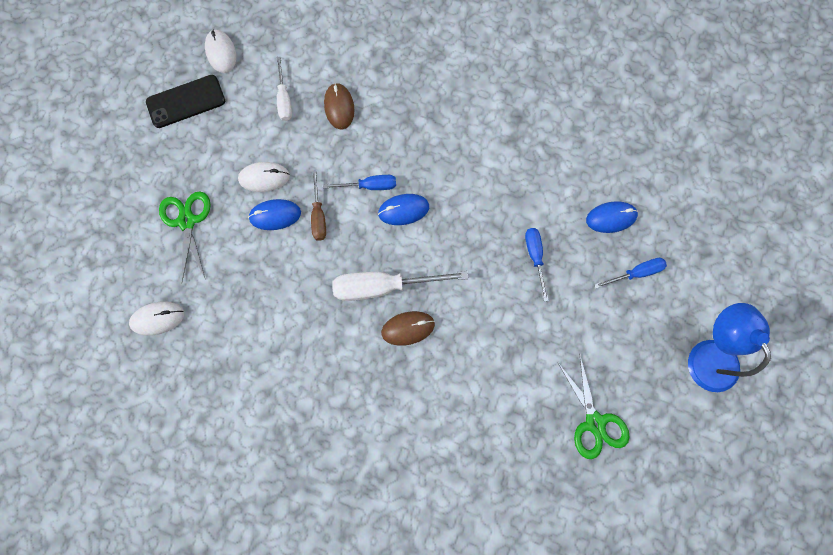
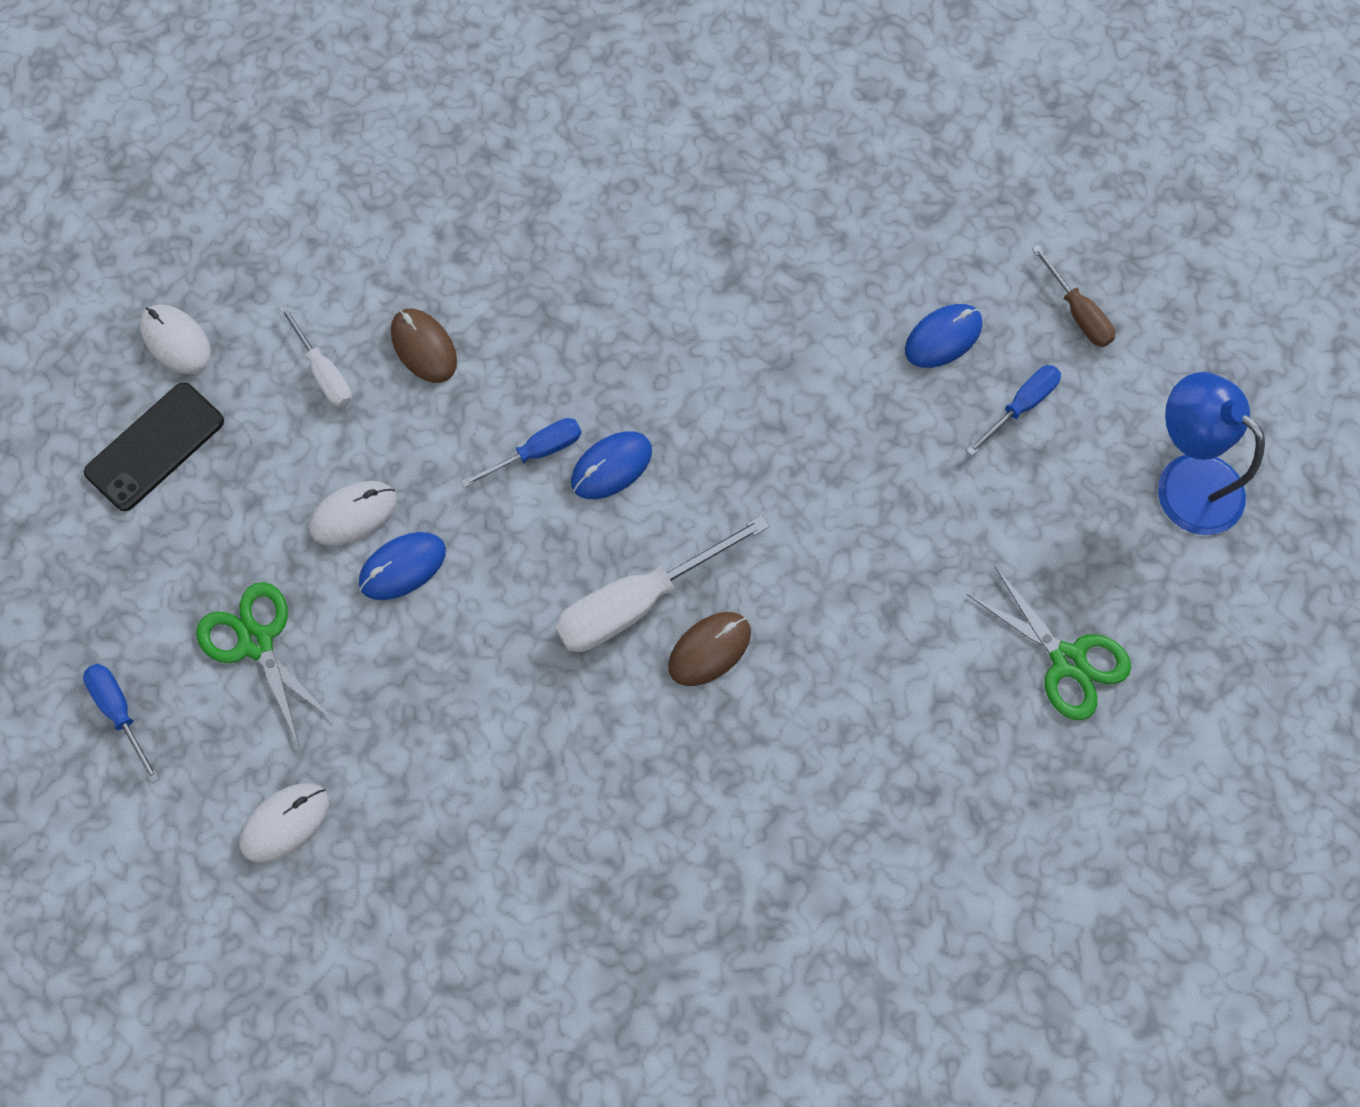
camera: 25 degrees left, 5 degrees down
(318, 216) = (476, 536): brown screwdriver -> brown screwdriver (1077, 312)
(535, 257) = (855, 449): blue screwdriver -> blue screwdriver (120, 712)

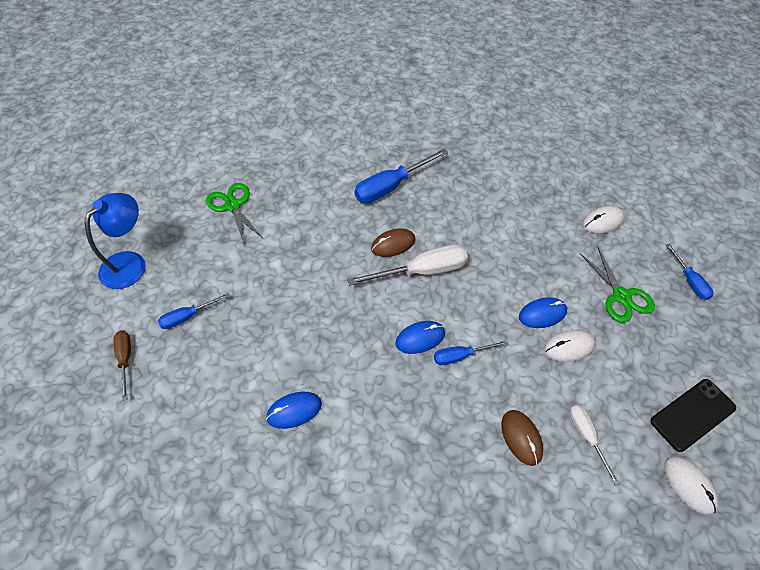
camera: 165 degrees left, 15 degrees down
(755, 802) = (391, 186): none -> blue screwdriver
(943, 337) = (208, 364): blue mouse -> blue mouse (294, 411)
(1185, 480) = (130, 263): blue lamp -> blue lamp turned 120 degrees counterclockwise

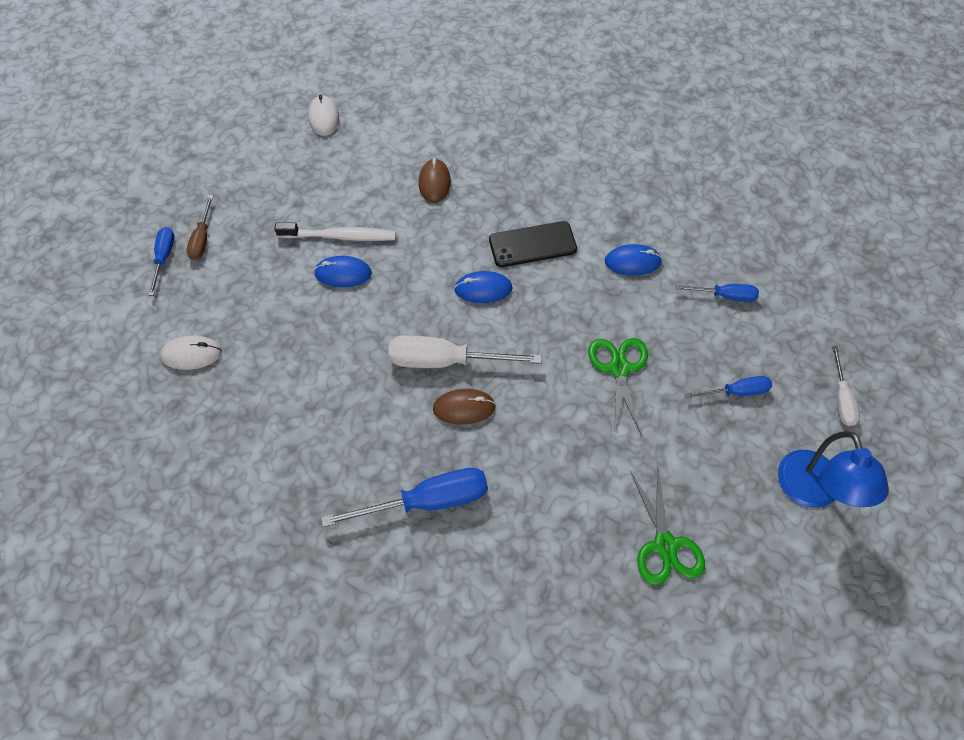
camera: 160 degrees left, 5 degrees up
(125, 359) = (807, 363): brown screwdriver -> brown screwdriver (202, 239)
(130, 263) = (813, 492): blue lamp -> blue lamp turned 60 degrees counterclockwise
(460, 356) = (451, 260): blue screwdriver -> blue screwdriver (724, 296)
(569, 347) = (340, 236): white mouse -> white toothbrush
(586, 437) = (379, 167): white screwdriver -> white screwdriver (841, 398)
(621, 296) = (248, 265): green scissors -> green scissors (619, 368)
(692, 414) = (277, 156): black phone -> black phone (532, 245)

